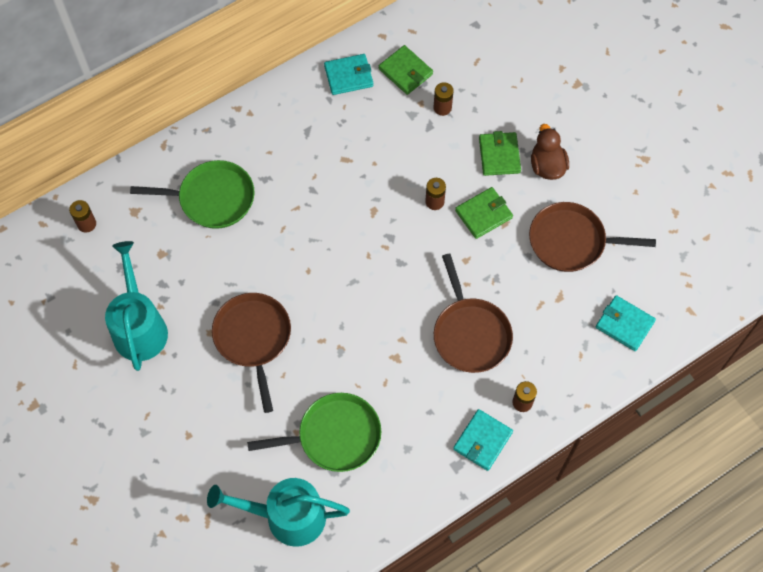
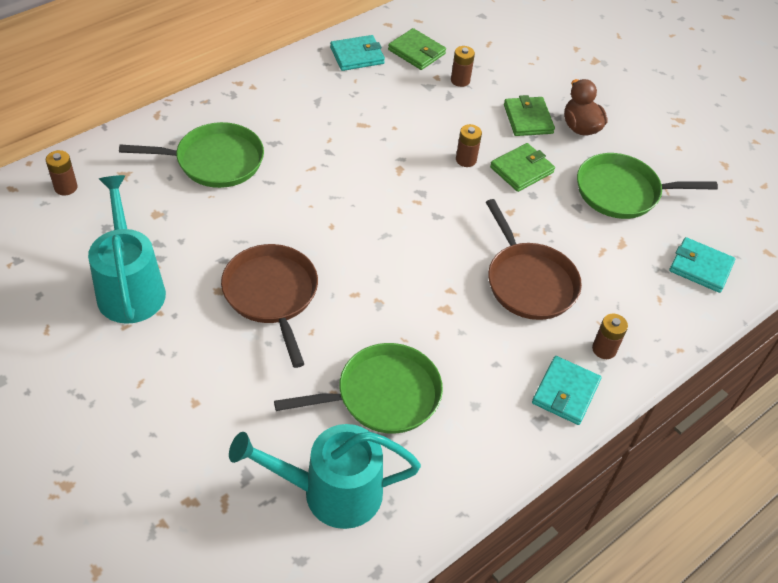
camera: 10 degrees left, 15 degrees down
(571, 241) = (622, 192): brown pan -> green pan

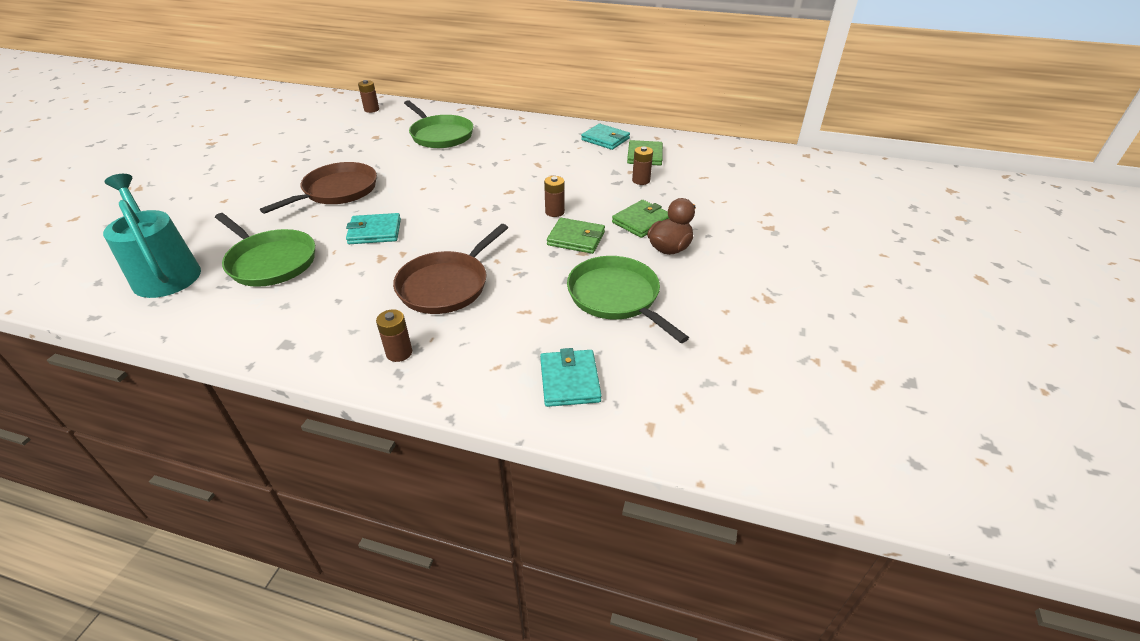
camera: 60 degrees right, 10 degrees down
(130, 287) = (307, 151): turquoise watering can -> none
(565, 392) = (329, 347): turquoise wallet -> turquoise wallet (375, 232)

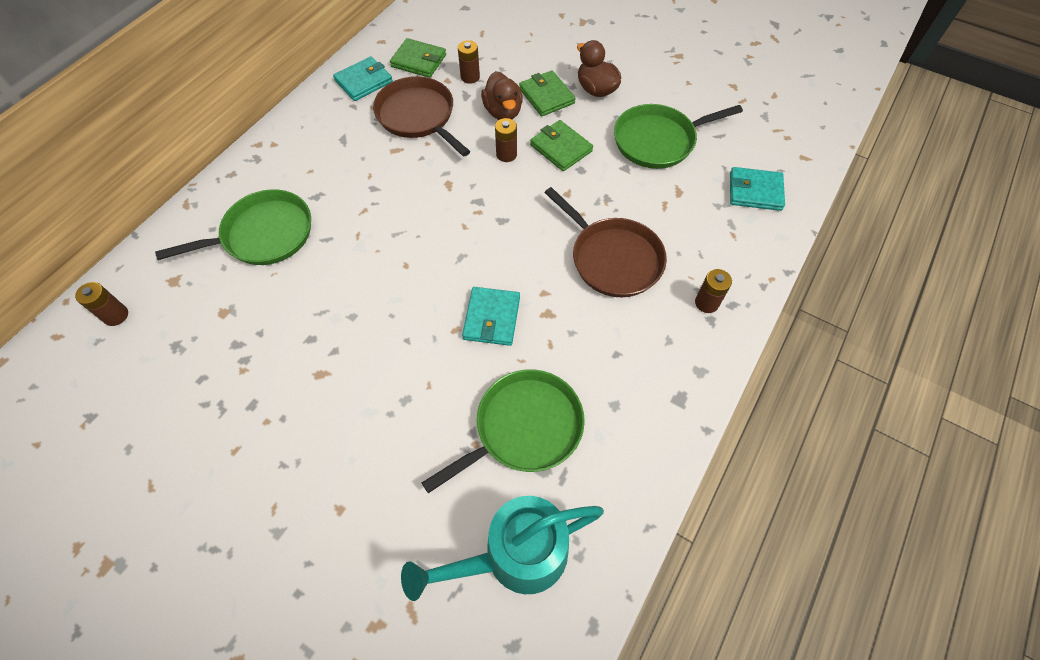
camera: 75 degrees left, 20 degrees up
(337, 191) = (374, 359): brown pan -> brown pan (418, 116)
(576, 238) = (561, 148): green wallet -> green wallet turned 75 degrees counterclockwise
(606, 202) = (503, 112): none -> brown duck

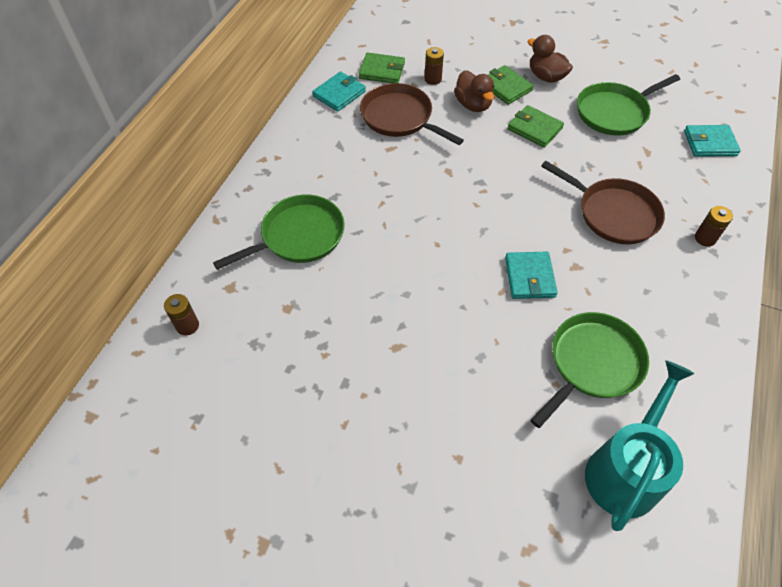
camera: 10 degrees left, 5 degrees down
(506, 154) = (489, 140): brown battery -> none
(514, 555) = (625, 469): turquoise watering can -> turquoise watering can turned 150 degrees clockwise

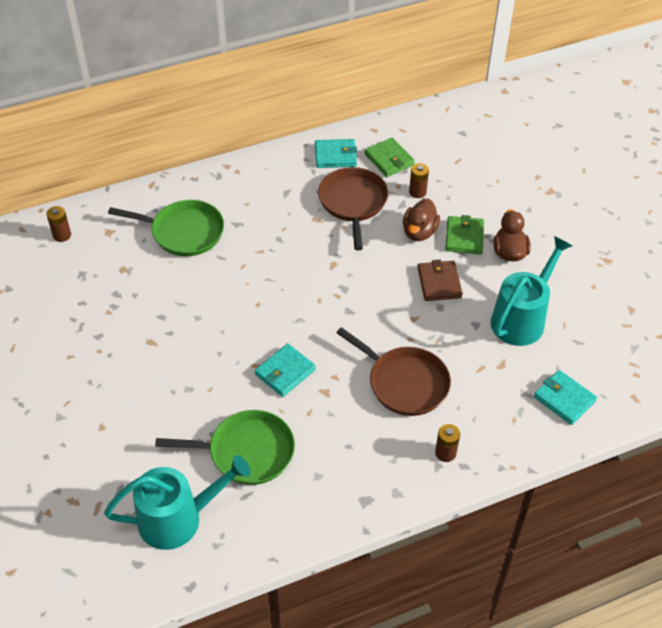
camera: 45 degrees right, 5 degrees down
(534, 129) = (439, 283): green wallet -> brown wallet
(613, 213) = (405, 383): brown pan -> brown pan turned 45 degrees counterclockwise
(614, 112) = (521, 318): green pan -> turquoise watering can

